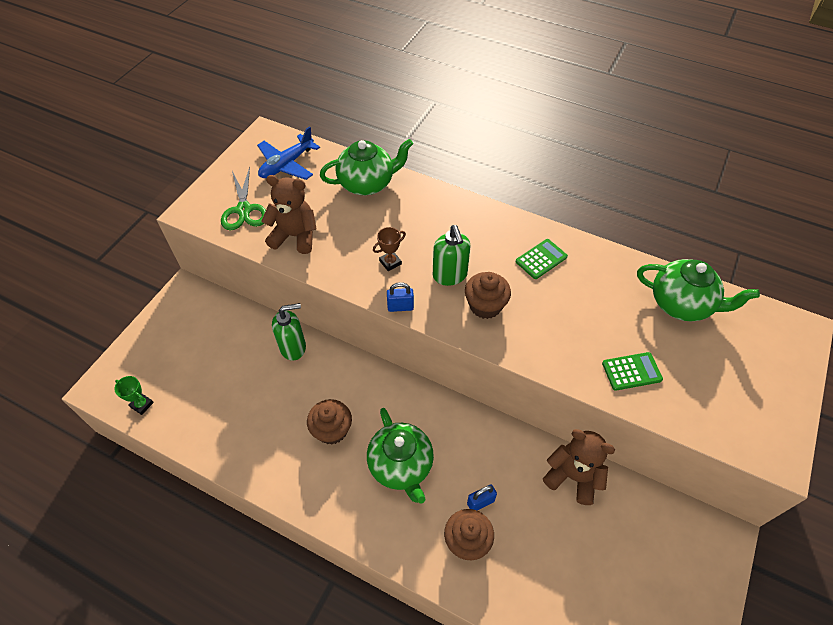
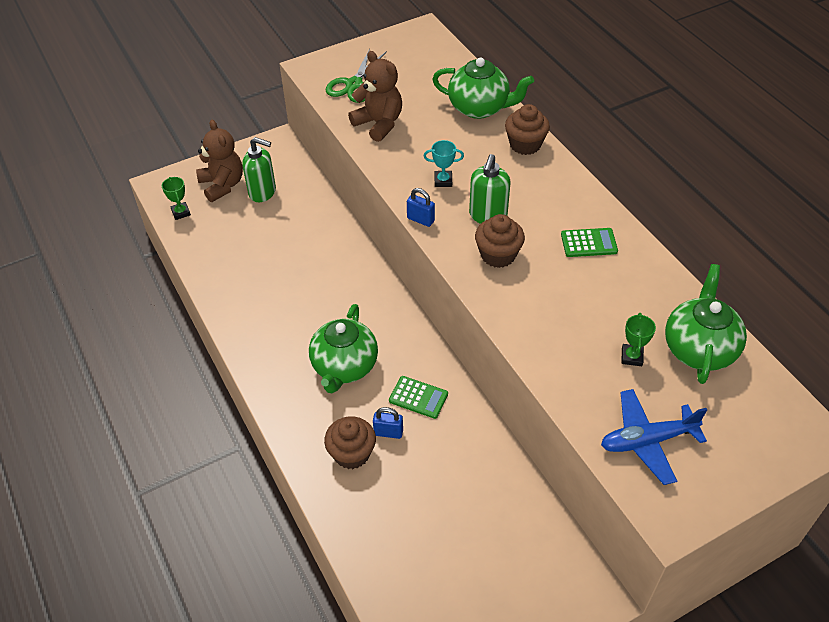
camera: 35 degrees right, 5 degrees down
(287, 164) = (421, 63): blue plane -> blue plane (647, 441)
(293, 347) = (330, 229): green soap dispenser -> green soap dispenser (263, 192)
(332, 430) = (310, 308): brown cupcake -> brown cupcake (525, 144)
(390, 262) = (443, 181): brown trophy -> turquoise trophy
(573, 476) = (491, 462): brown teddy bear -> brown teddy bear (222, 185)
(631, 371) = (588, 375): green calculator -> green calculator (418, 397)
(646, 338) = (632, 357): none -> green trophy
(681, 304) = (699, 348): green teapot -> green teapot turned 135 degrees counterclockwise

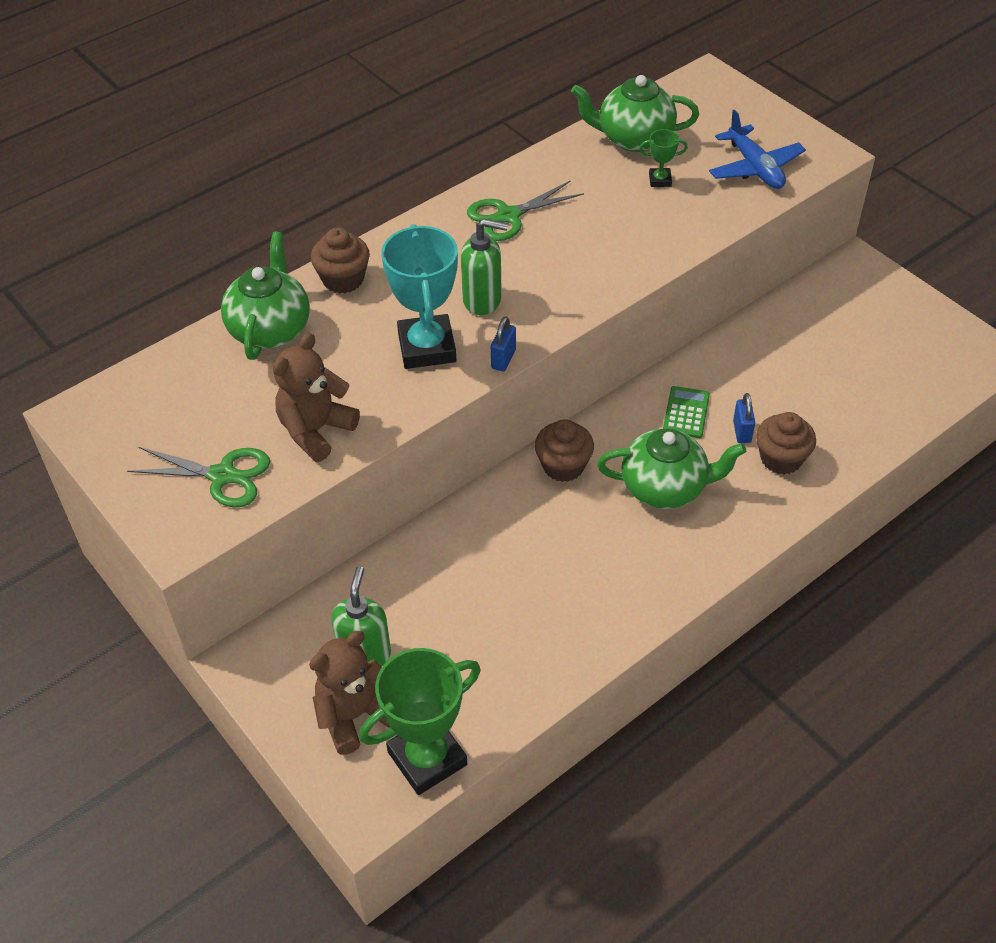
camera: 100 degrees left, 0 degrees up
(181, 212) = (427, 758): green trophy -> green trophy, size x2.22
(443, 181) = (426, 347): turquoise trophy -> turquoise trophy, size x2.22
(498, 255) = (546, 285): brown cupcake -> brown cupcake (563, 466)
(589, 243) = (508, 216): green calculator -> green scissors

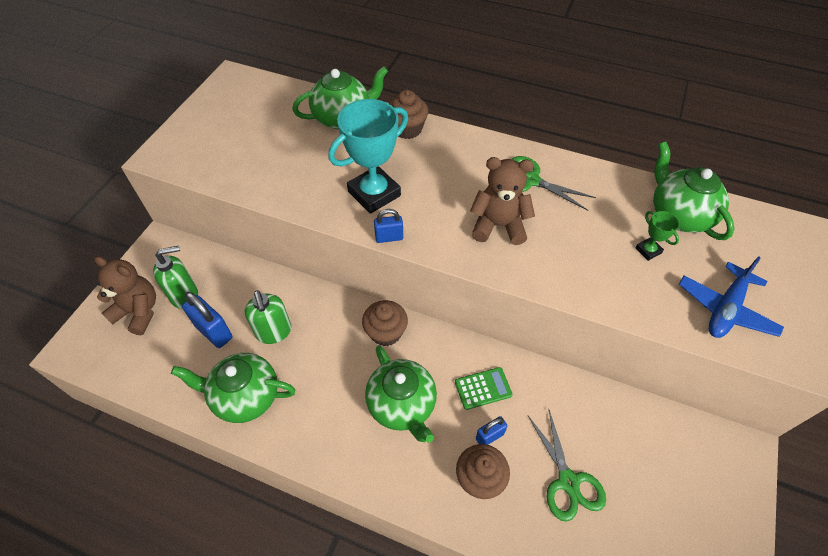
camera: 60 degrees right, 5 degrees up
(223, 476) = (215, 151): green scissors -> green scissors (568, 482)
(316, 430) = (271, 174): brown teddy bear -> brown teddy bear (498, 225)
(427, 758) = (118, 364): green trophy -> none
(447, 636) = (214, 331): none -> blue padlock
(482, 300) = (438, 202): green soap dispenser -> green soap dispenser (274, 332)
(564, 630) = (245, 396): none -> green teapot

